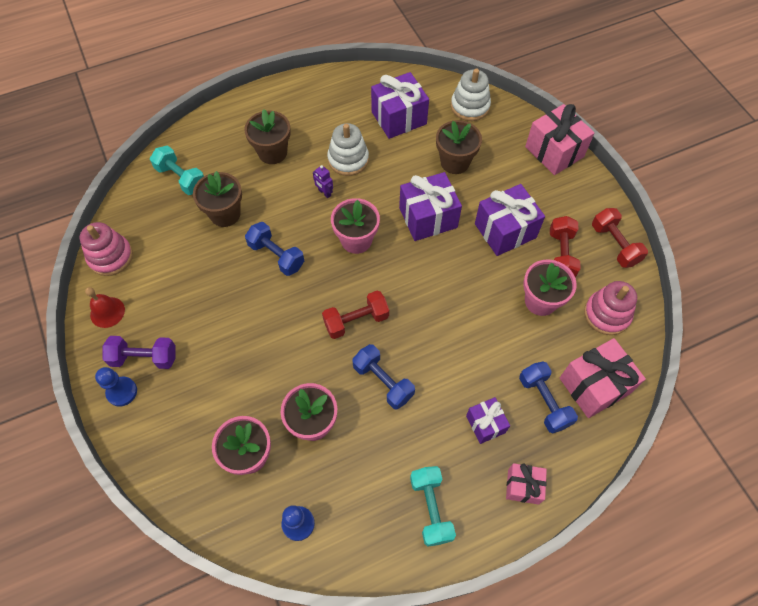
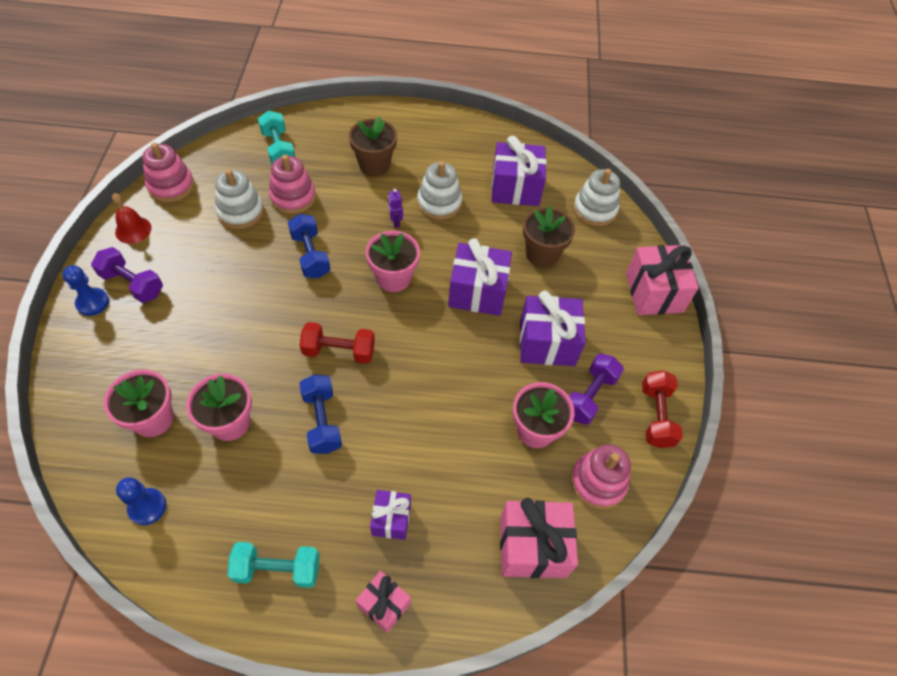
camera: 25 degrees right, 5 degrees down
(190, 248) = (240, 211): none -> white stacking toy
(225, 214) = (293, 197): brown flower pot -> pink stacking toy
(431, 508) = (277, 569): turquoise dumbbell -> turquoise dumbbell turned 75 degrees clockwise
(544, 402) = (467, 532): blue dumbbell -> none
(561, 255) = (589, 396): red dumbbell -> purple dumbbell

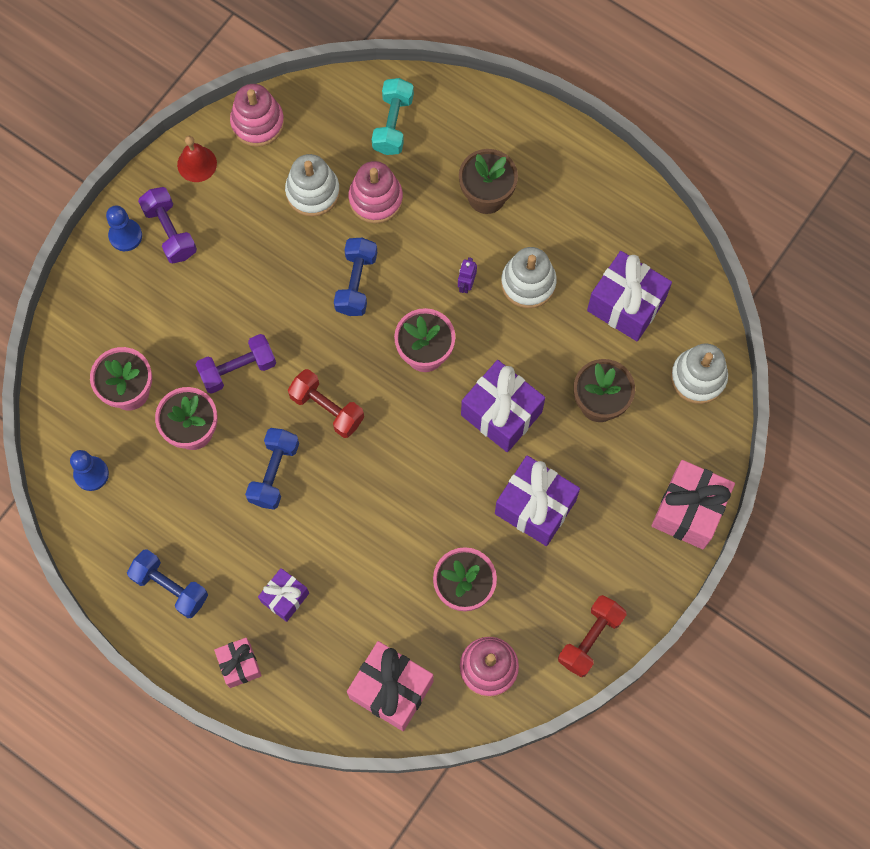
camera: 35 degrees right, 15 degrees up
(277, 569) = (170, 587): turquoise dumbbell -> blue dumbbell
(589, 396) = (539, 584): purple dumbbell -> purple dumbbell (238, 369)

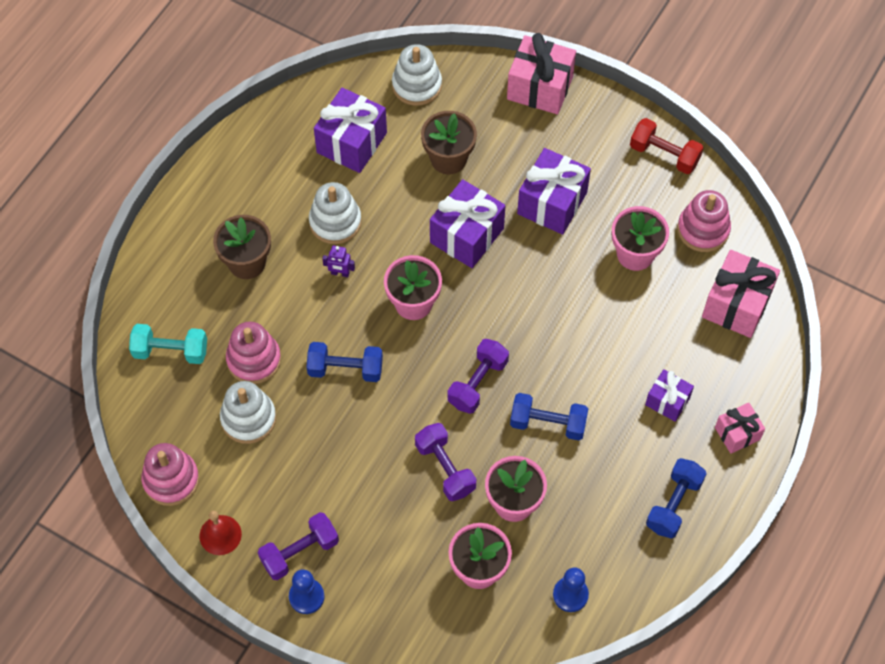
camera: 95 degrees left, 10 degrees down
(327, 408) = (477, 383): red dumbbell -> purple dumbbell

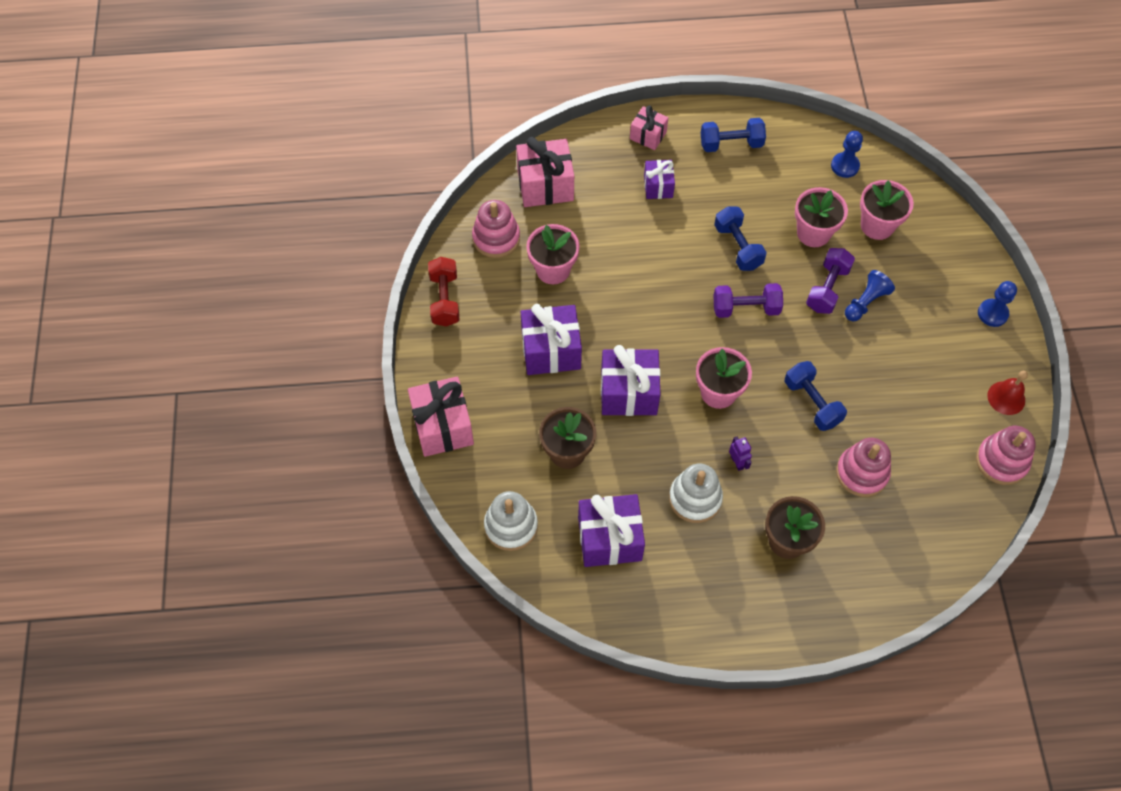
camera: 125 degrees left, 0 degrees up
(170, 351) = (909, 540): turquoise dumbbell -> none
(248, 418) = (909, 442): white stacking toy -> none
(299, 552) = (968, 339): purple dumbbell -> none
(405, 491) = (865, 302): none -> blue pawn

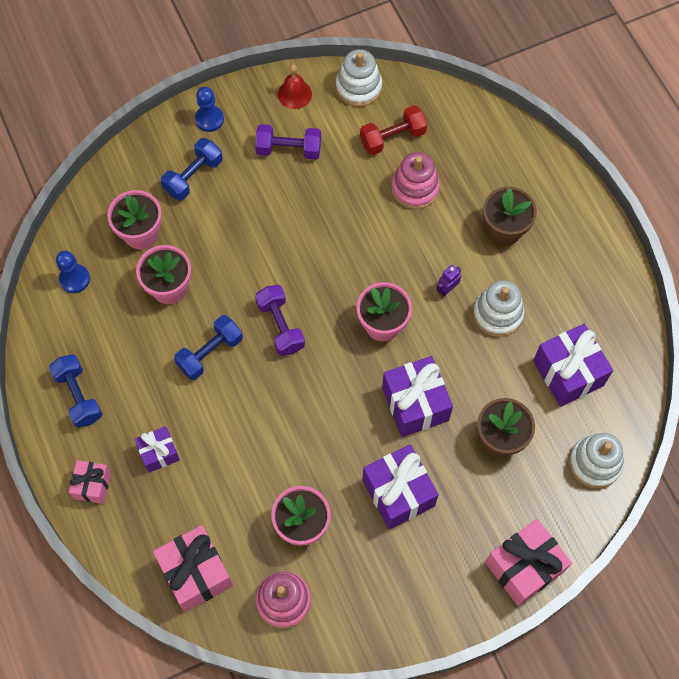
camera: 110 degrees left, 5 degrees up
(445, 299) = (380, 625): red dumbbell -> red dumbbell (392, 138)
(812, 403) = (361, 243): blue dumbbell -> blue dumbbell (193, 176)
(827, 288) = (231, 260): purple dumbbell -> purple dumbbell (289, 149)
(865, 302) = (235, 224): blue pawn -> none
(1001, 461) = (358, 87): pink stacking toy -> white stacking toy

